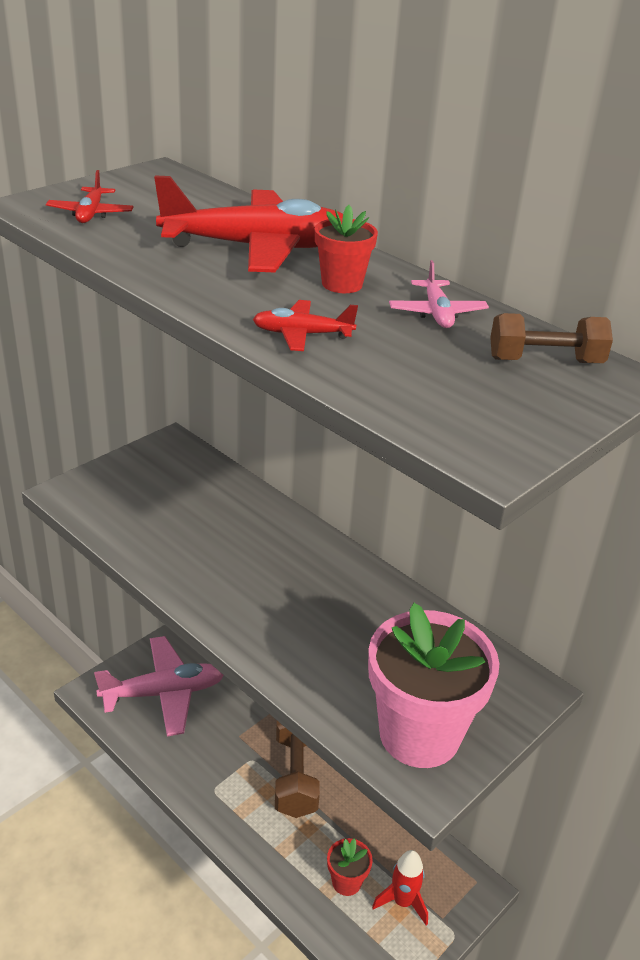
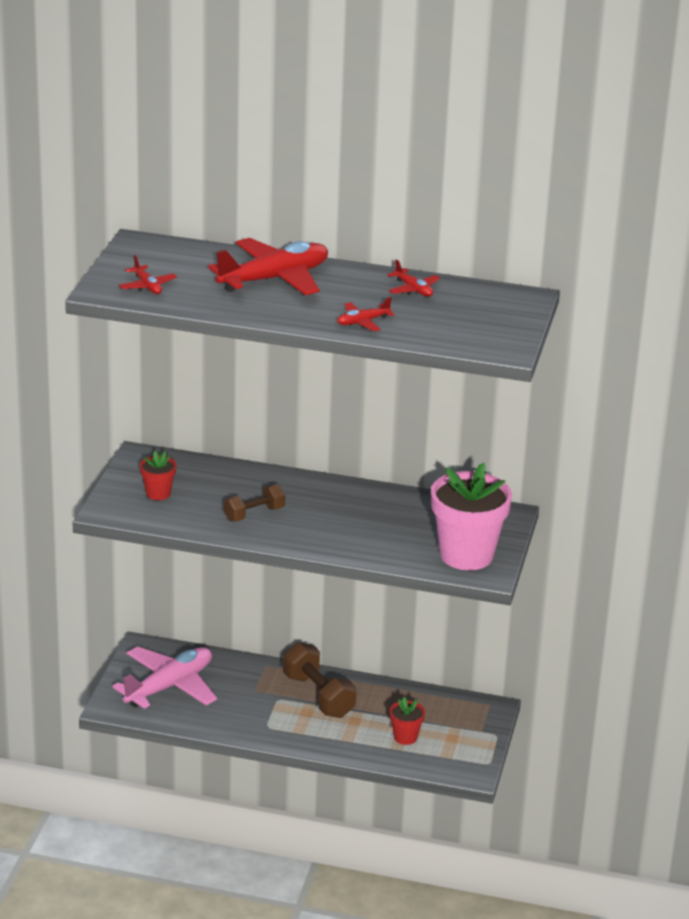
camera: 30 degrees left, 5 degrees down
(342, 284) = (347, 287): red flower pot -> red flower pot (158, 493)
(402, 902) = (450, 732): red rocket -> none
(437, 313) = (413, 289): pink plane -> red plane
(545, 361) = (490, 299): brown dumbbell -> brown dumbbell (254, 514)

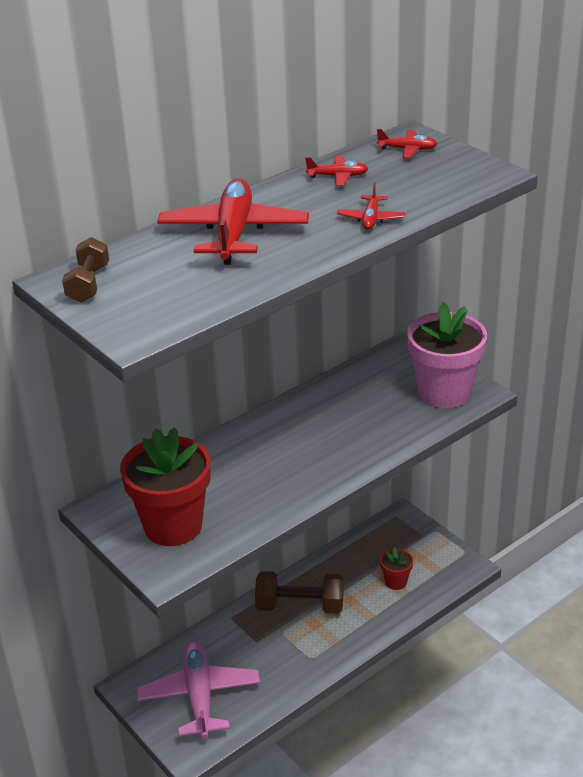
camera: 50 degrees left, 5 degrees up
(147, 286) = (158, 306): red plane -> red plane (407, 149)
(158, 493) = (173, 526): red flower pot -> red flower pot, size x2.12
(254, 514) = (269, 481): brown dumbbell -> brown dumbbell (88, 284)

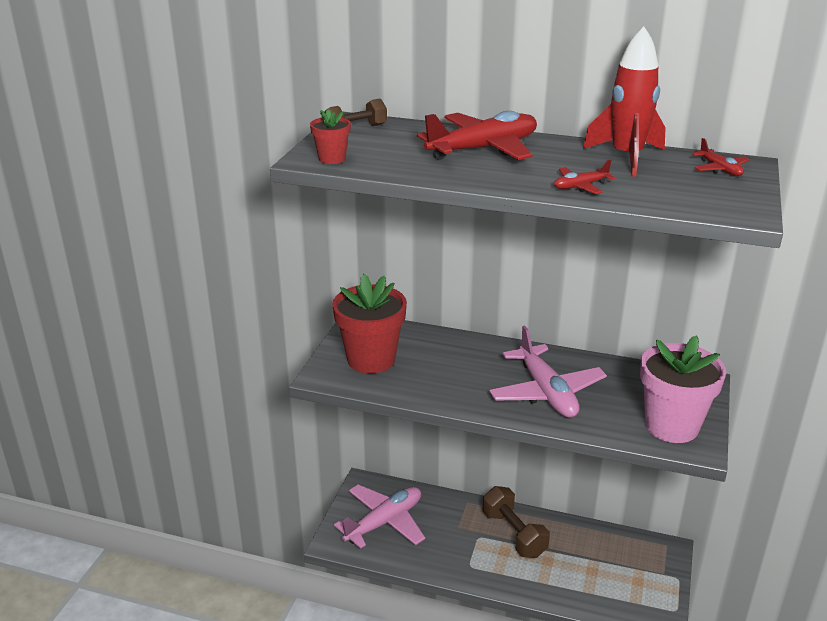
camera: 55 degrees right, 5 degrees down
(337, 176) = (626, 157): red plane -> red rocket
(337, 437) = (546, 392): none -> pink plane
(396, 582) = (595, 580): red flower pot -> red flower pot (332, 159)

